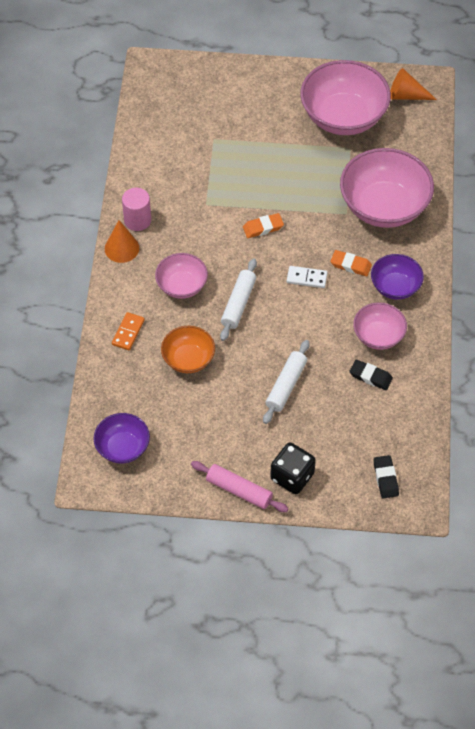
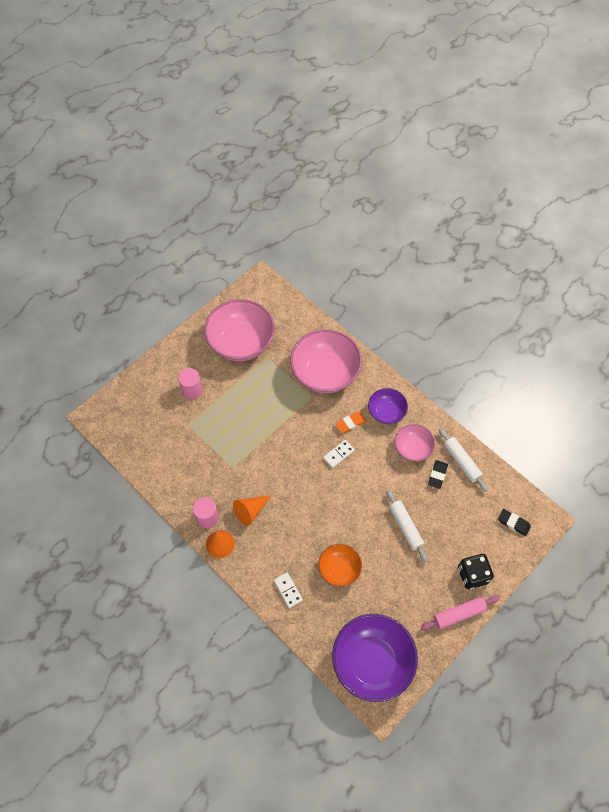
camera: 50 degrees left, 5 degrees up
(123, 447) = (372, 662): purple bowl -> purple bowl, size x1.83
(128, 332) = (288, 590): orange domino -> white domino
(182, 286) = (281, 530): pink bowl -> none
(238, 304) = (323, 507): white rolling pin -> white rolling pin (461, 462)
(252, 116) = (192, 390): none -> pink cylinder
(263, 228) = (280, 449): orange eraser -> none
(370, 376) = (437, 475): black eraser -> black eraser turned 45 degrees counterclockwise
(406, 95) = (258, 299): orange cone -> orange cone (250, 511)

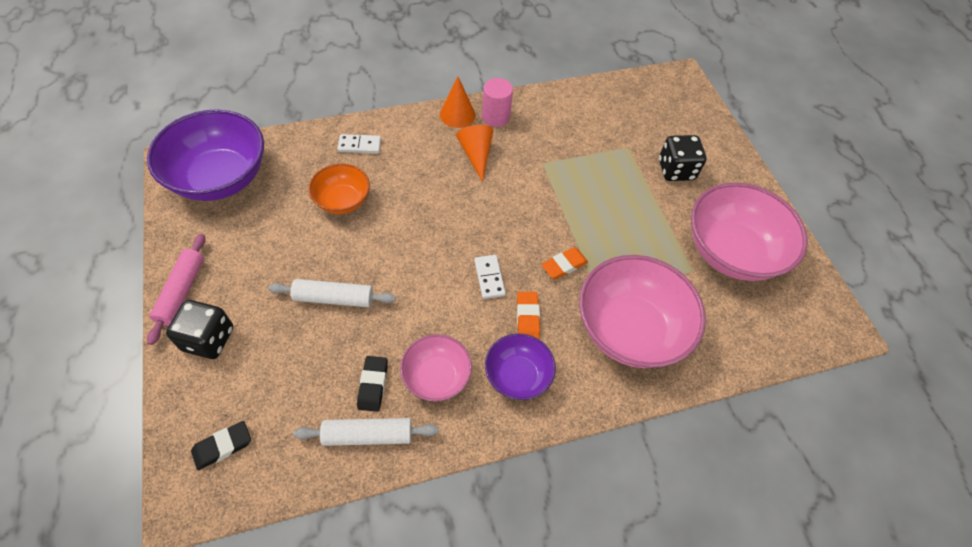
camera: 115 degrees right, 5 degrees down
(192, 390) = (676, 170): pink cylinder -> black dice
(305, 420) = (564, 265): none -> orange eraser
(437, 475) = (373, 385): black eraser -> black eraser turned 45 degrees clockwise

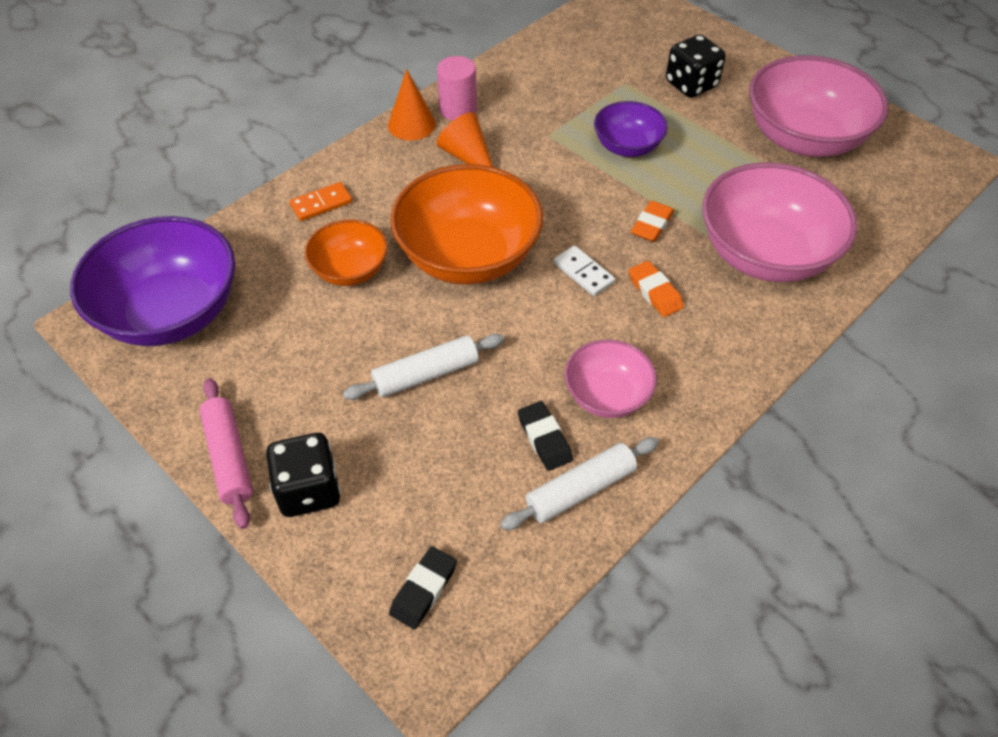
camera: 25 degrees left, 5 degrees down
(359, 145) = (321, 203): white domino -> orange domino
(422, 227) = (468, 256): none -> orange bowl
(517, 376) = (690, 352): purple bowl -> purple bowl (627, 147)

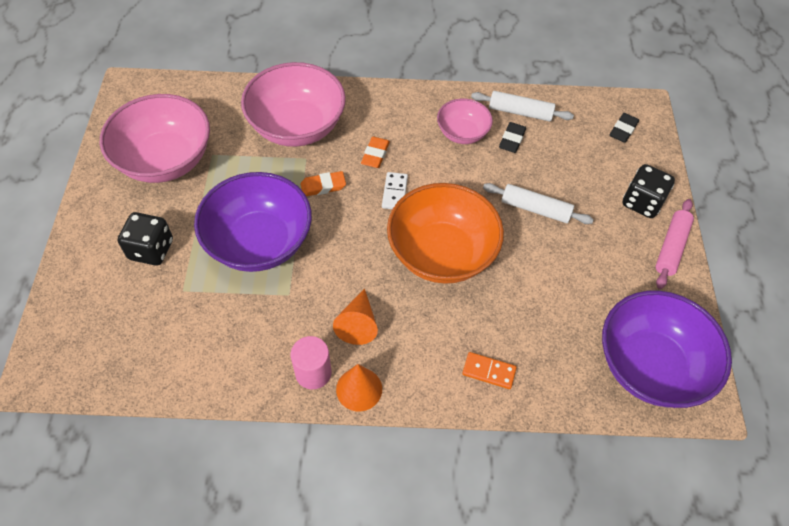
camera: 135 degrees left, 5 degrees up
(350, 270) = (517, 303): orange bowl -> none
(423, 590) = (623, 130): black eraser -> black eraser turned 45 degrees counterclockwise
(627, 147) = (259, 242): purple bowl -> purple bowl, size x1.83

